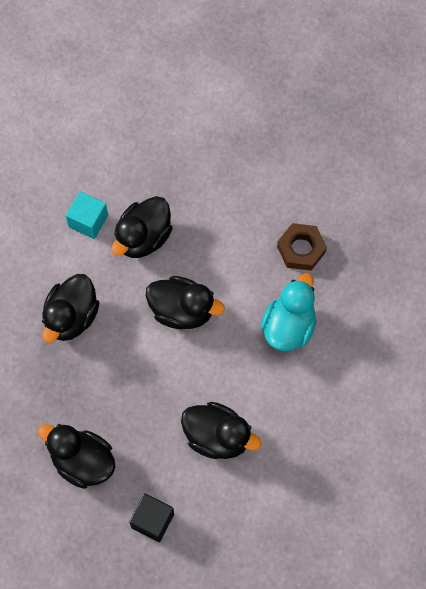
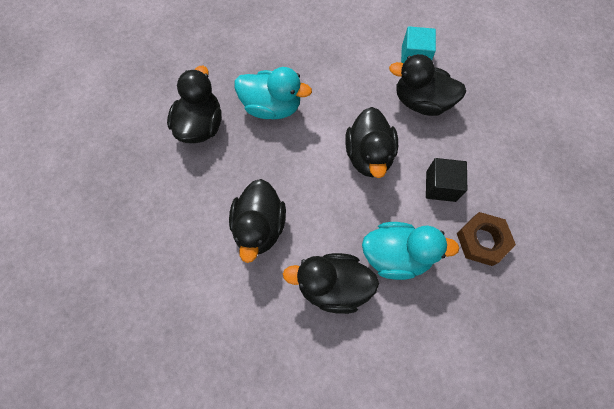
camera: 70 degrees right, 0 degrees up
(71, 317) = (324, 74): black duck -> black duck (333, 286)
(89, 383) = (272, 107): none -> turquoise duck
(152, 521) = (163, 198): black cube -> black cube (441, 186)

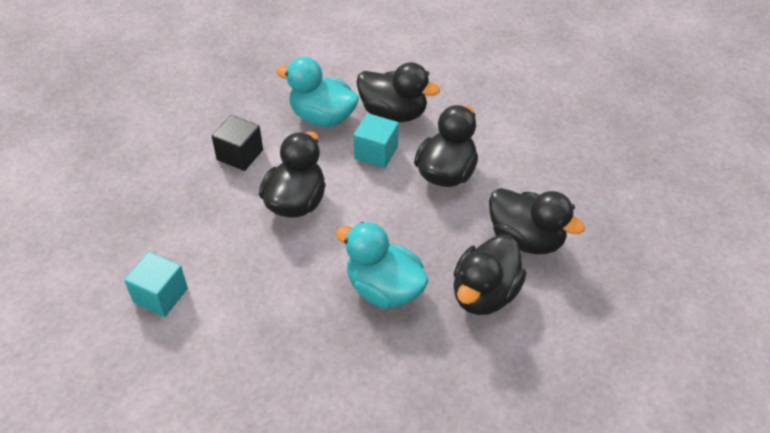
camera: 160 degrees left, 20 degrees down
(328, 229) = (376, 152): none -> turquoise cube
(421, 102) = (196, 238): black duck -> black duck (526, 239)
(482, 241) = (235, 106): brown nut -> none

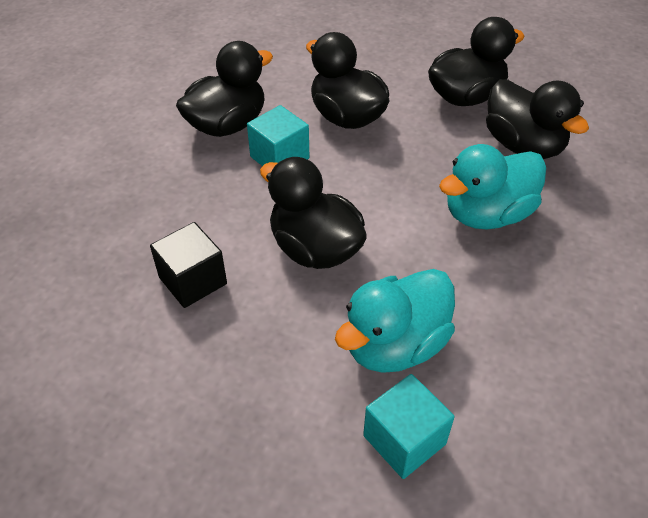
camera: 65 degrees left, 0 degrees up
(322, 117) = (186, 183): turquoise duck -> turquoise duck (395, 345)

